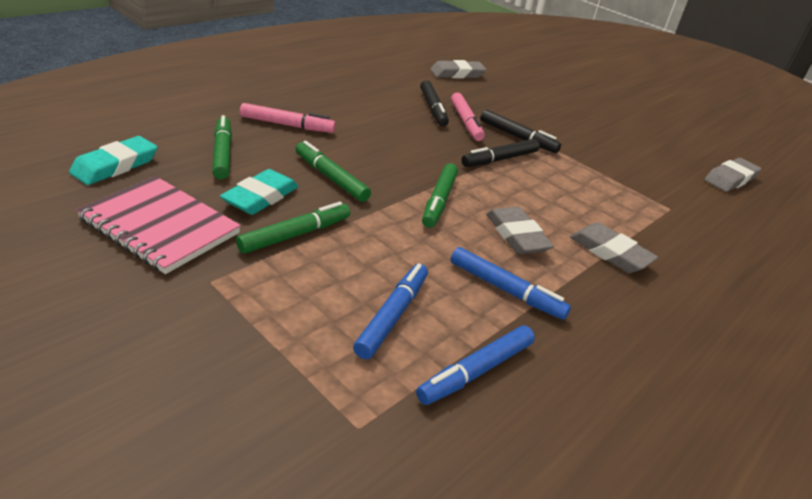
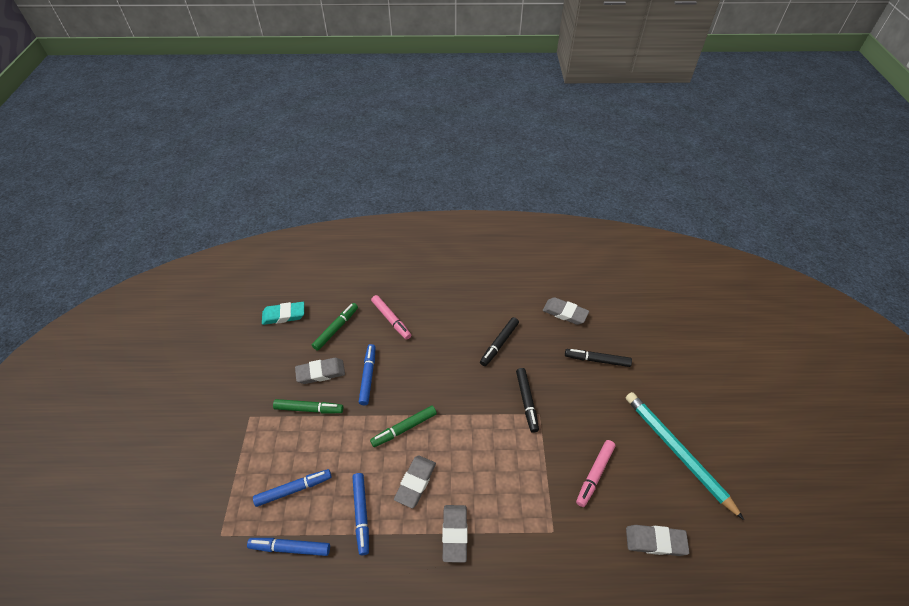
camera: 50 degrees right, 15 degrees up
(160, 226) = (263, 369): pink notebook -> none
(261, 197) = (321, 373): turquoise eraser -> grey eraser
(330, 178) = (368, 376): green marker -> blue marker
(466, 122) = (507, 368): pink marker -> pink marker (594, 474)
(500, 159) = (486, 415): black marker -> black marker (597, 360)
(660, 125) = (677, 452): none -> turquoise pencil

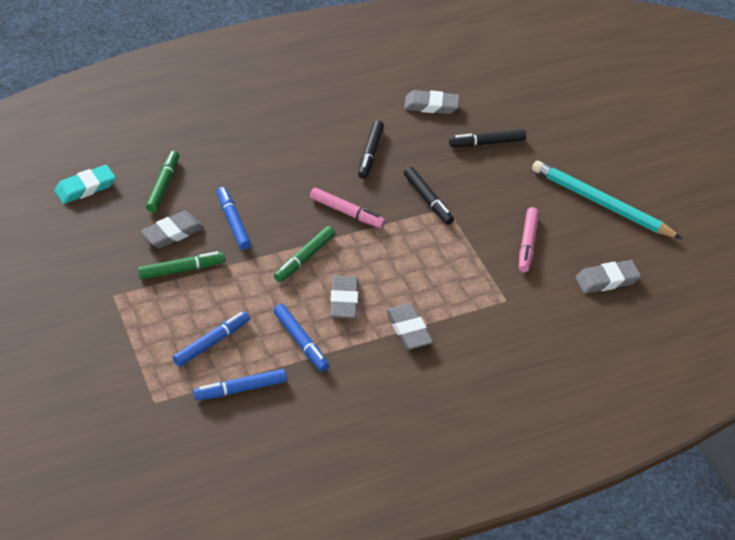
camera: 25 degrees left, 5 degrees down
(391, 319) = (227, 160): pink marker -> pink marker (347, 212)

